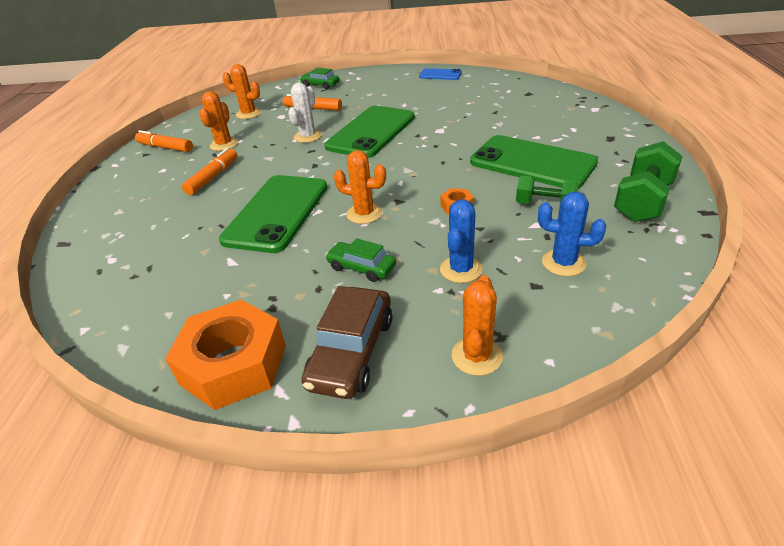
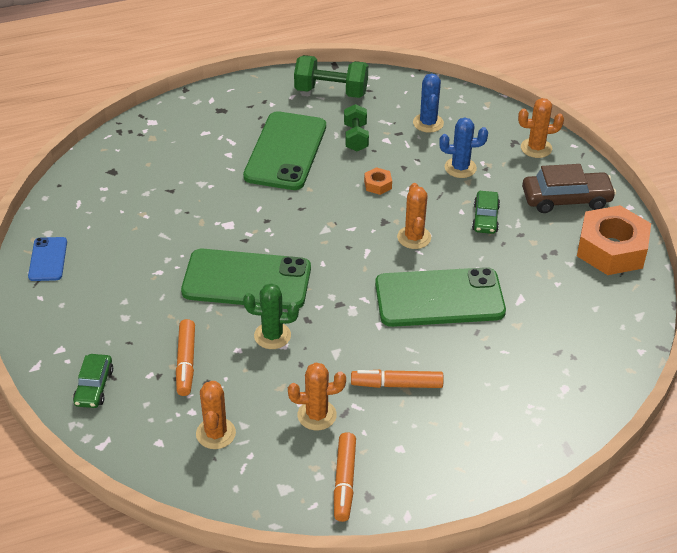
camera: 115 degrees left, 5 degrees up
(308, 136) = (272, 336): white cactus -> green cactus

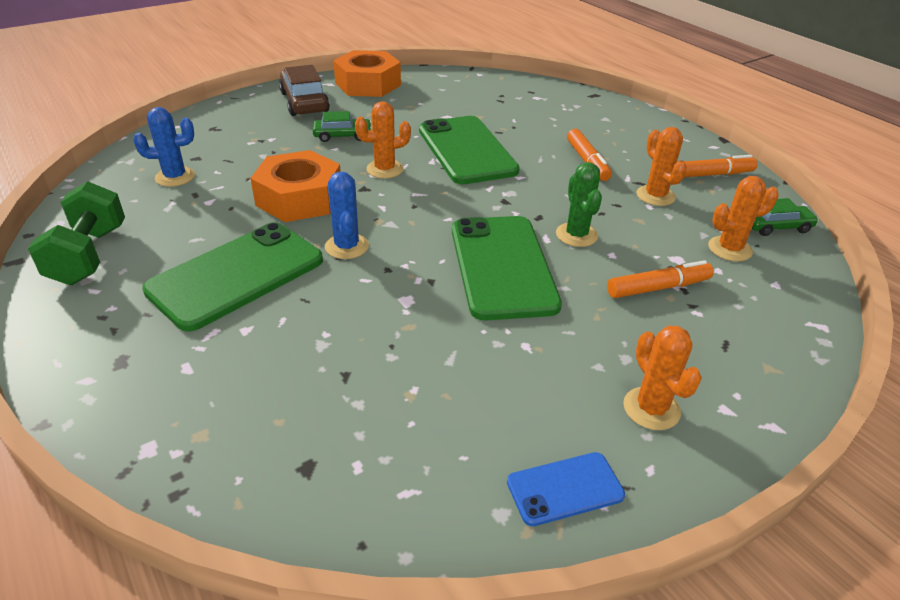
camera: 105 degrees left, 5 degrees down
(94, 386) = (754, 355): green car -> green car (776, 226)
(286, 151) = (236, 275): green phone -> green phone turned 45 degrees counterclockwise
(355, 138) = (204, 223): green dumbbell -> none
(377, 185) = (299, 198): orange nut -> orange nut, size x2.40
(460, 168) = (261, 153): blue cactus -> blue cactus (347, 246)
(536, 148) = (224, 117): orange cactus -> orange cactus (651, 408)

